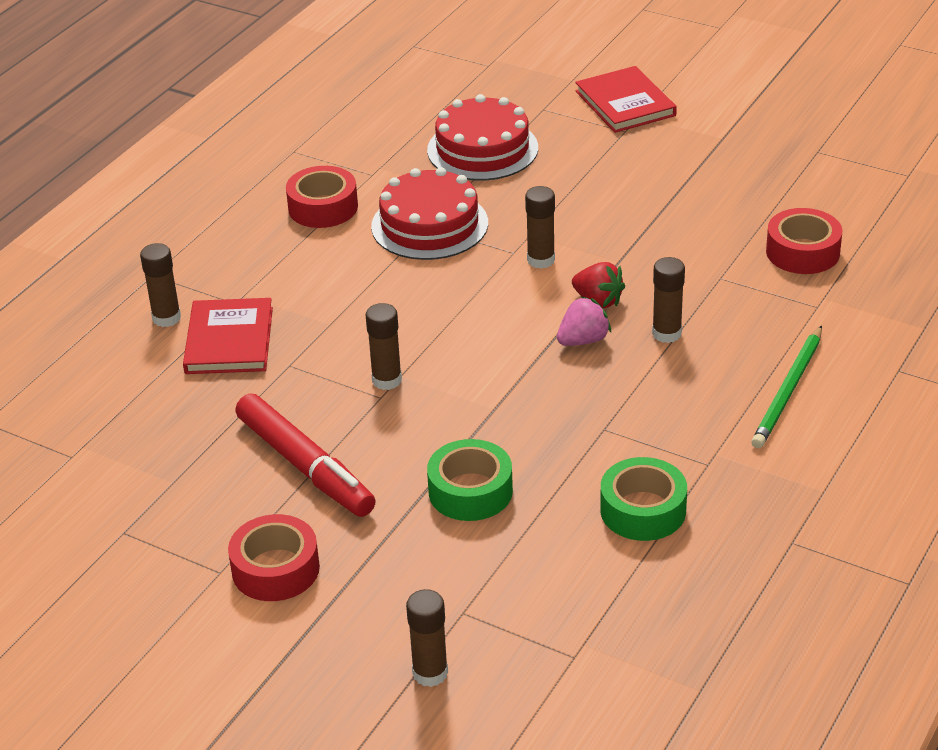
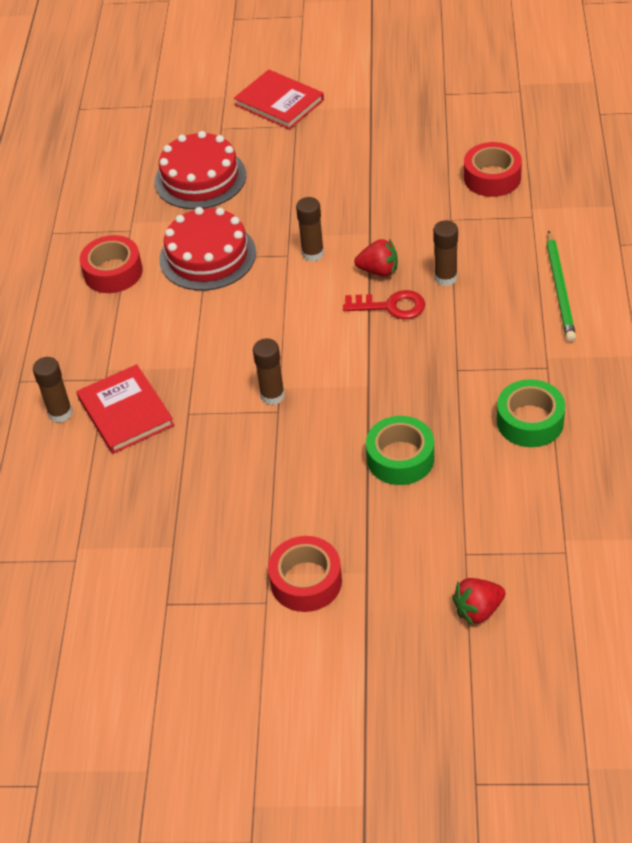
camera: 25 degrees left, 10 degrees up
(305, 466) = (265, 490): red marker -> none
(430, 673) = (478, 610): brown glue stick -> red strawberry
(583, 340) = (391, 306): pink strawberry -> red key

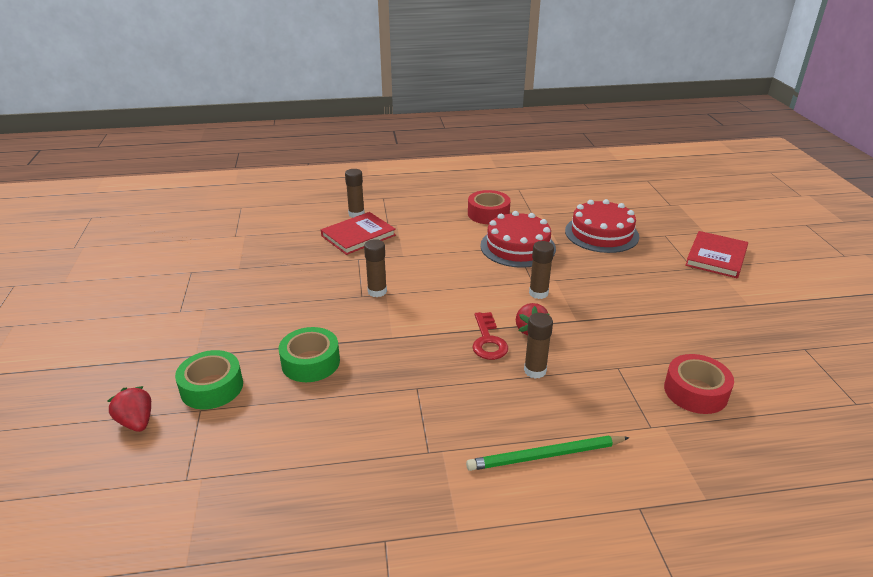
camera: 75 degrees right, 15 degrees down
(306, 581) = (193, 327): red tape -> none
(530, 421) = (353, 443): green tape -> green tape (212, 387)

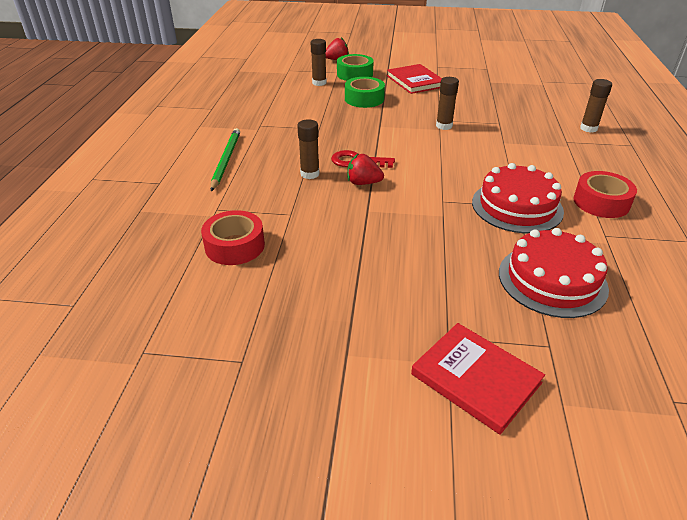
camera: 105 degrees right, 5 degrees up
(358, 235) = (542, 126): red book -> red book (415, 81)
(538, 293) = (420, 199): brown glue stick -> brown glue stick (319, 83)

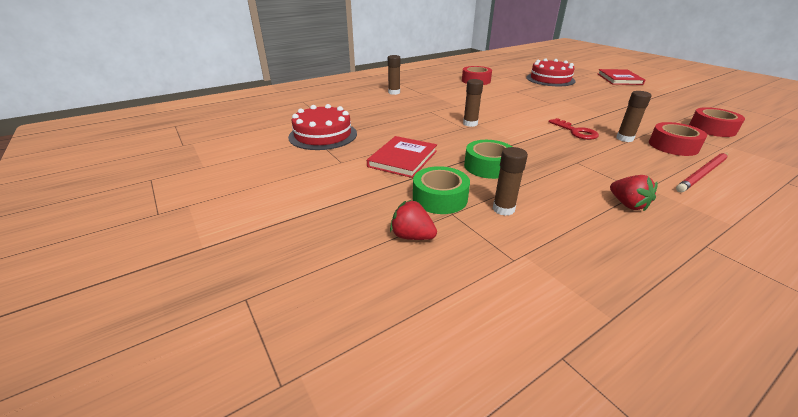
camera: 130 degrees left, 5 degrees down
(226, 160) = (703, 174): green pencil -> red pencil
(262, 185) = (673, 146): none -> red tape
(363, 183) = (588, 122): red strawberry -> red strawberry (627, 204)
(517, 206) = (517, 91): red cake -> red cake (323, 135)

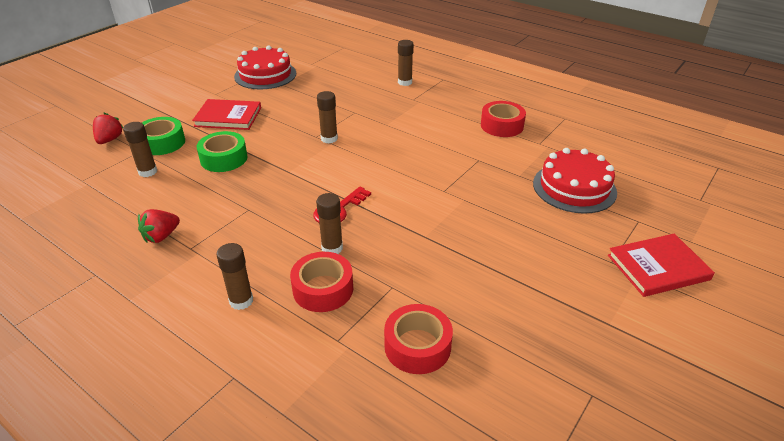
camera: 70 degrees right, 5 degrees up
(703, 174) = (241, 301): red pencil -> brown glue stick

